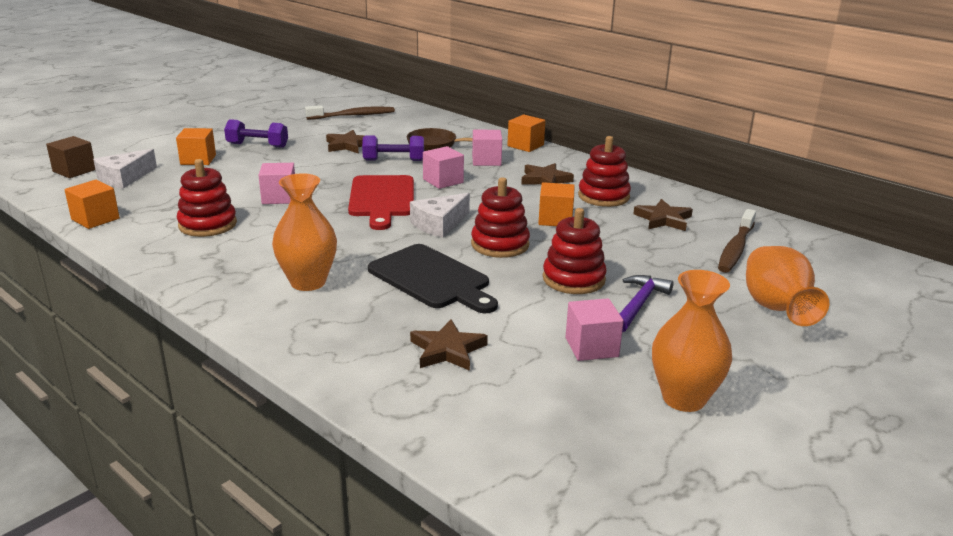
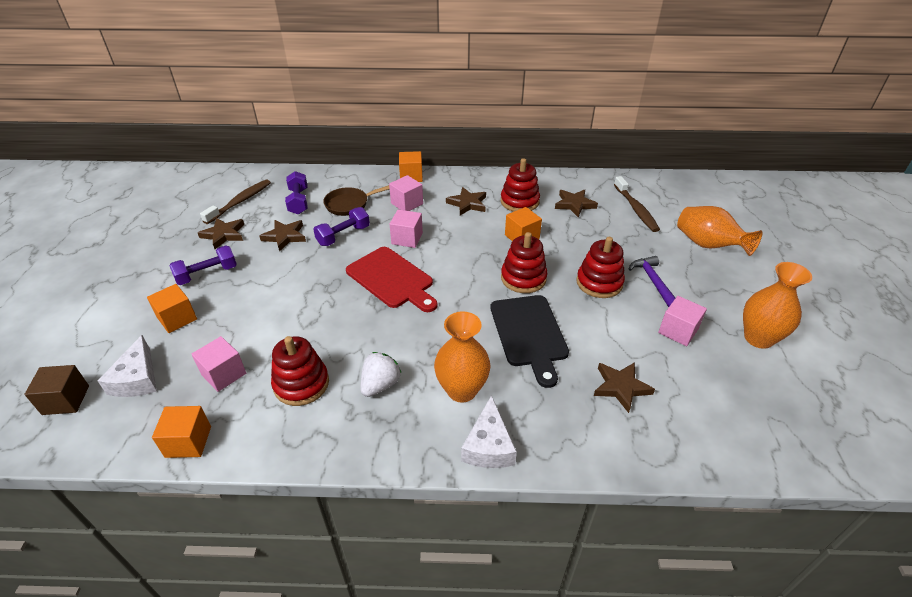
camera: 40 degrees left, 15 degrees up
(256, 250) = (380, 385): none -> white strawberry
(279, 197) = (314, 321): pink cube -> pink cube (224, 374)
(307, 129) = (224, 235): none -> brown star
(397, 129) = (298, 201): none -> purple dumbbell
(432, 279) = (529, 334): black cutting board -> black cutting board turned 75 degrees clockwise
(439, 224) = (463, 281): white cheese -> white cheese (488, 445)

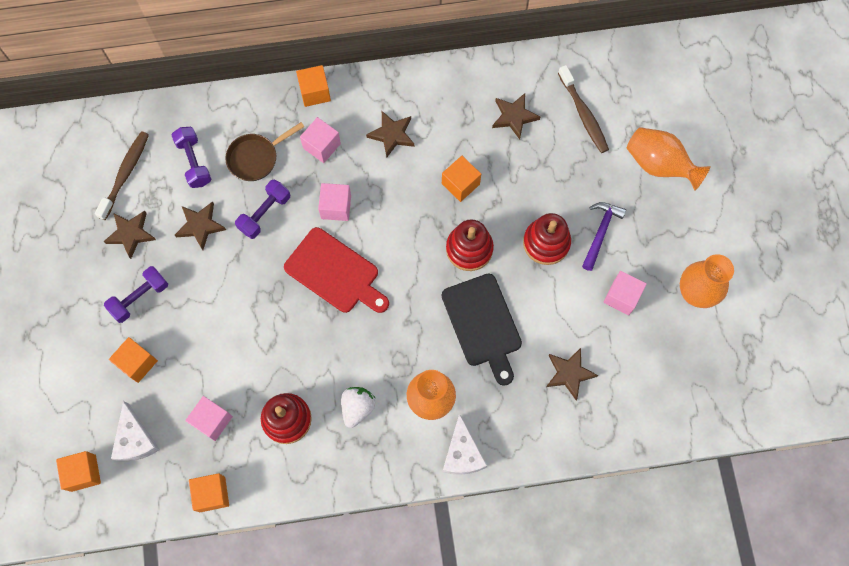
camera: 10 degrees left, 30 degrees up
(66, 400) = (83, 473): brown cube -> orange cube
(519, 201) = (451, 121): red stacking toy -> none
(653, 282) = (600, 233): purple hammer -> purple hammer turned 45 degrees clockwise

